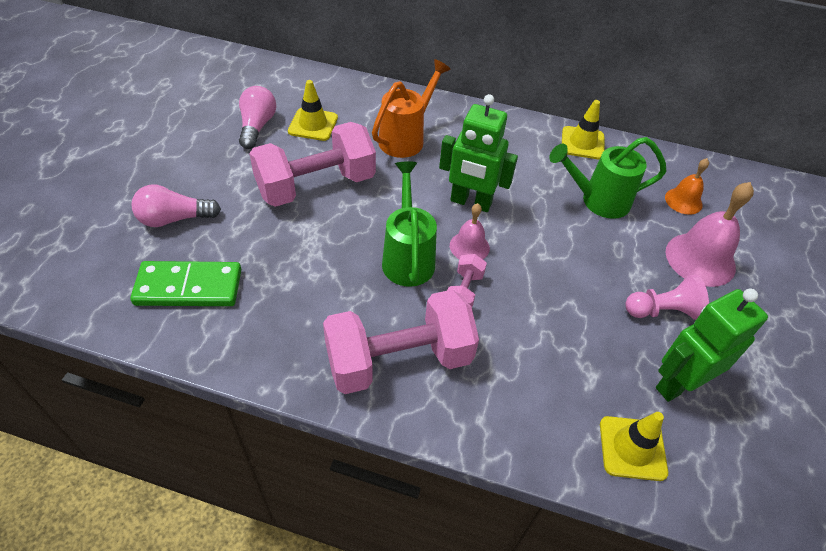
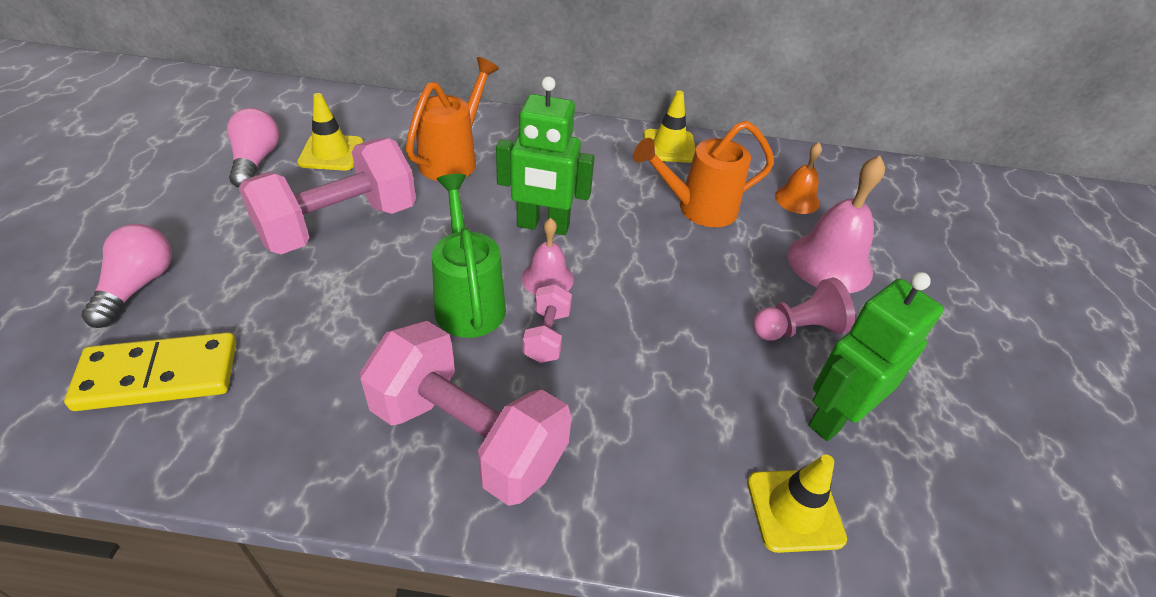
camera: 10 degrees left, 5 degrees down
(174, 219) = (138, 286): pink light bulb -> pink light bulb turned 120 degrees clockwise
(189, 287) = (158, 376): green domino -> yellow domino
(398, 360) = (468, 437): pink dumbbell -> pink dumbbell turned 60 degrees clockwise
(598, 201) = (698, 209): green watering can -> orange watering can

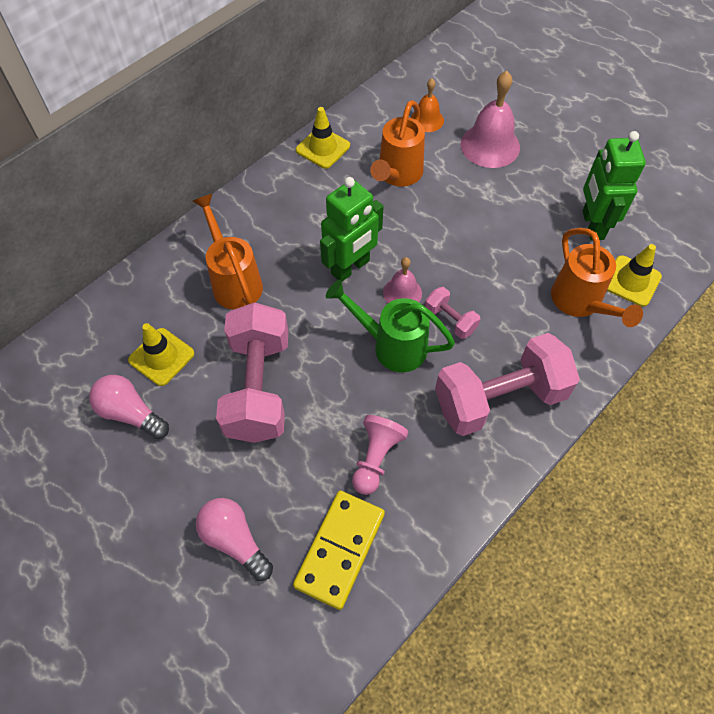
camera: 50 degrees left, 15 degrees up
(696, 461) = (580, 303): none -> orange watering can
(798, 329) = (527, 197): pink pawn -> pink pawn (376, 458)

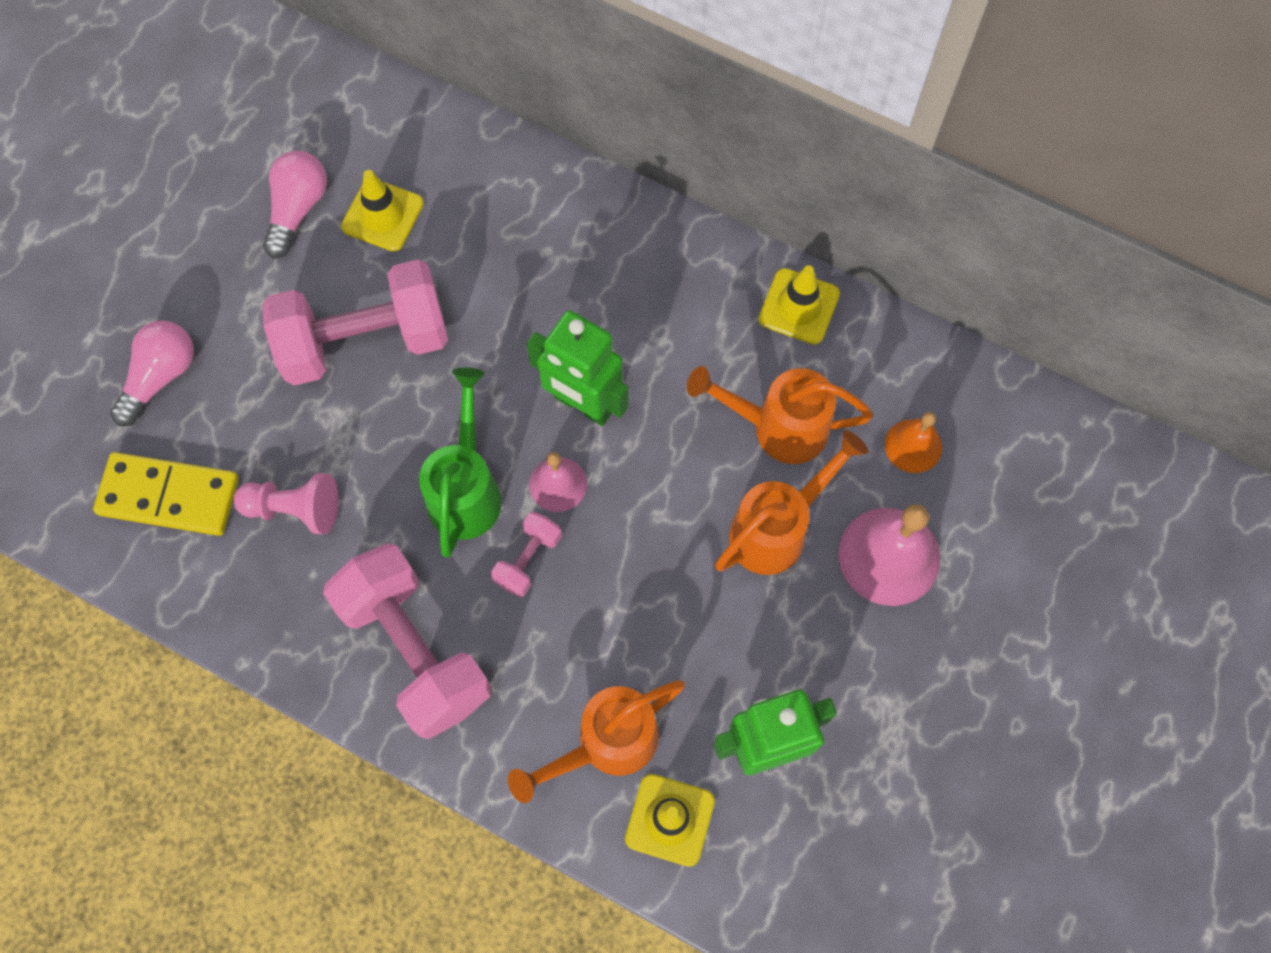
camera: 75 degrees right, 10 degrees up
(234, 281) = (519, 262): orange watering can -> orange watering can (776, 529)

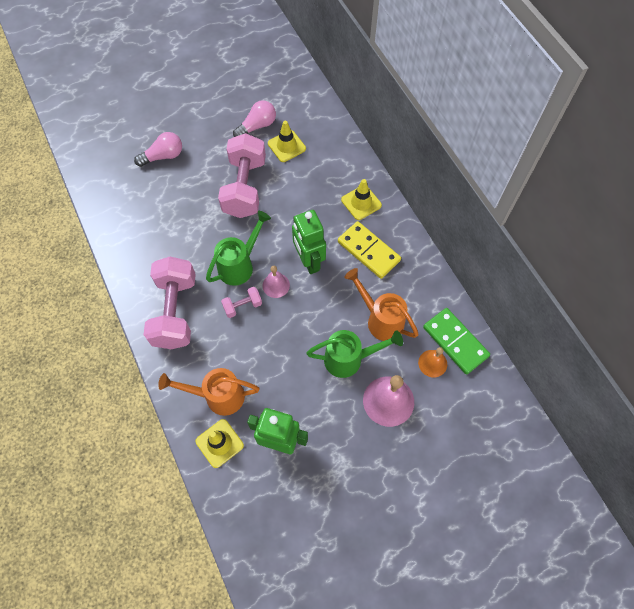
camera: 35 degrees right, 5 degrees down
(169, 496) = (133, 199): yellow domino -> yellow domino (368, 251)
(295, 509) = (173, 232): pink pawn -> none
(365, 341) = (245, 187): pink dumbbell -> pink dumbbell turned 75 degrees clockwise
(776, 529) = (349, 359): orange watering can -> green watering can
(799, 306) = (425, 277): yellow traffic cone -> yellow traffic cone (361, 202)
(923, 386) = (455, 342): none -> green domino

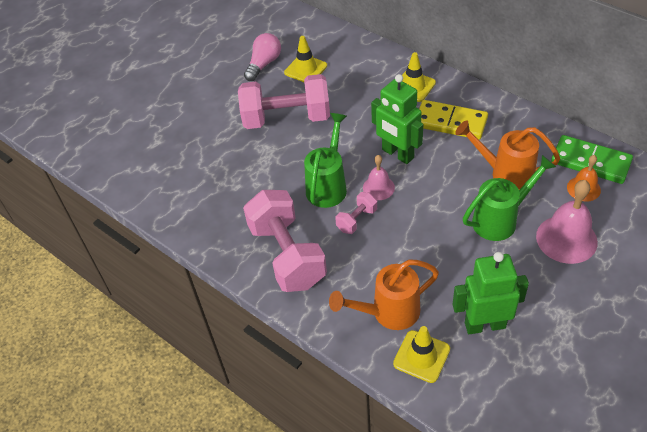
camera: 20 degrees left, 15 degrees down
(163, 156) = (181, 124): pink light bulb -> none
(245, 187) = (286, 118): pink dumbbell -> pink dumbbell turned 75 degrees counterclockwise

